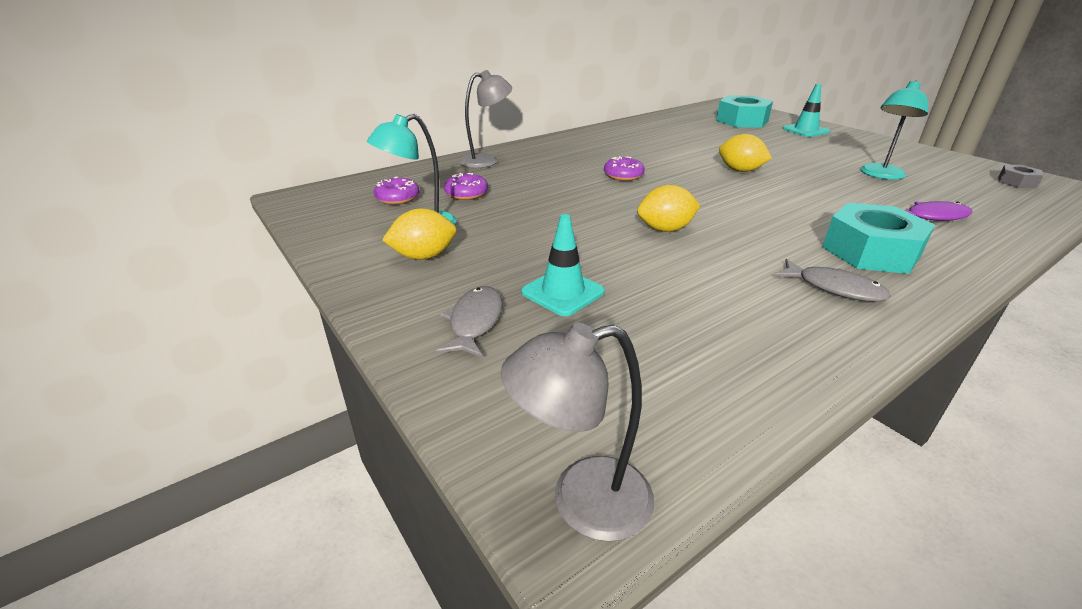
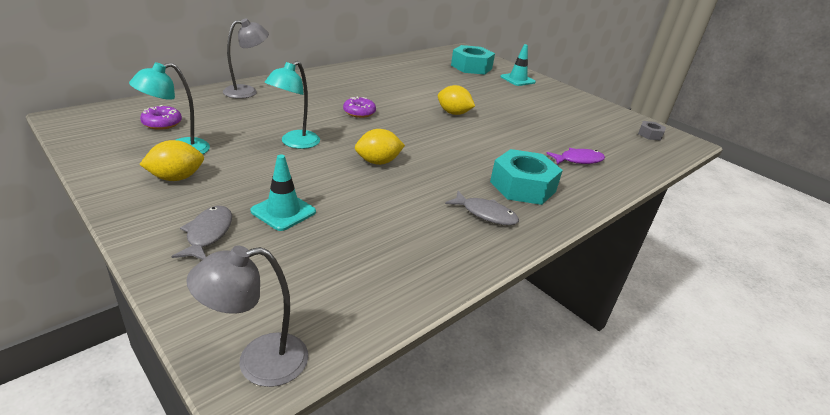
camera: 10 degrees left, 0 degrees up
(466, 194) = (223, 122): purple donut -> none
(880, 175) = (557, 123): turquoise lamp -> turquoise lamp (295, 143)

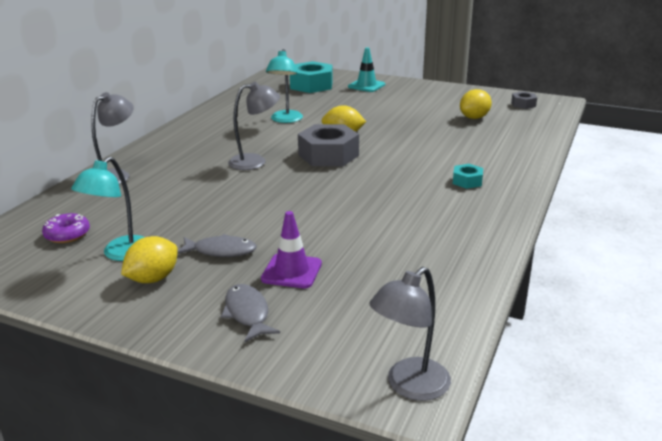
camera: 20 degrees left, 5 degrees down
(283, 211) = (291, 271): turquoise traffic cone -> purple traffic cone
(295, 143) = (228, 209): turquoise lamp -> turquoise lamp (285, 120)
(359, 112) = (255, 161): purple donut -> grey lamp
(378, 162) = (325, 201): yellow lemon -> yellow lemon (474, 118)
(423, 125) = (328, 155): none -> grey nut
(485, 214) = (461, 213): grey fish -> grey fish (221, 251)
(523, 186) = (467, 181): turquoise nut -> turquoise nut, size x0.50
(578, 160) = (489, 144): purple fish -> none

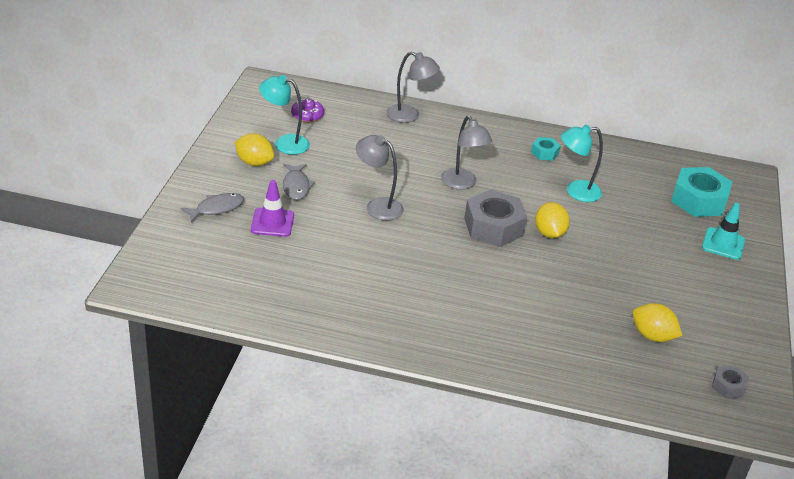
camera: 75 degrees right, 10 degrees up
(409, 386) = (142, 283): grey lamp -> grey lamp (378, 206)
(467, 181) = (461, 322): turquoise nut -> turquoise nut (544, 153)

